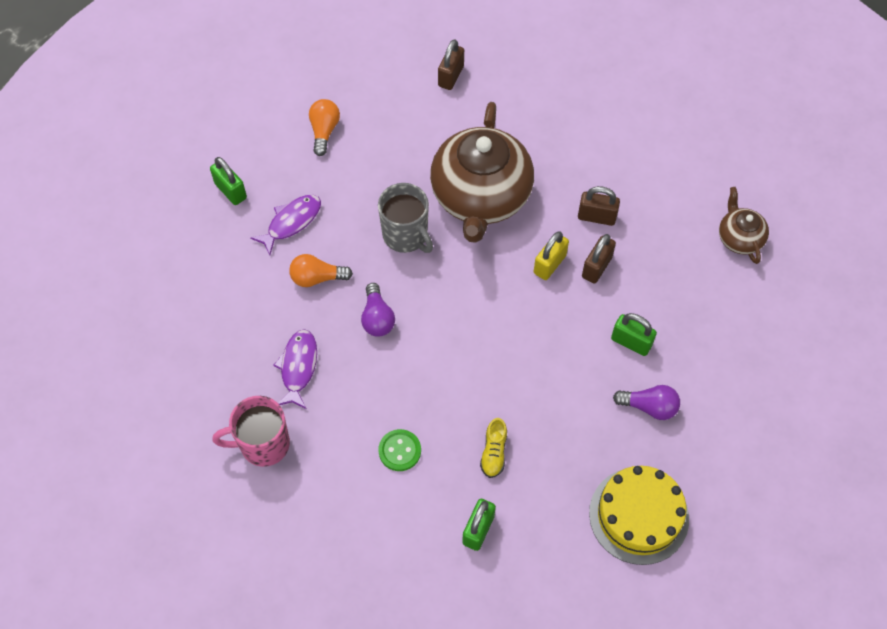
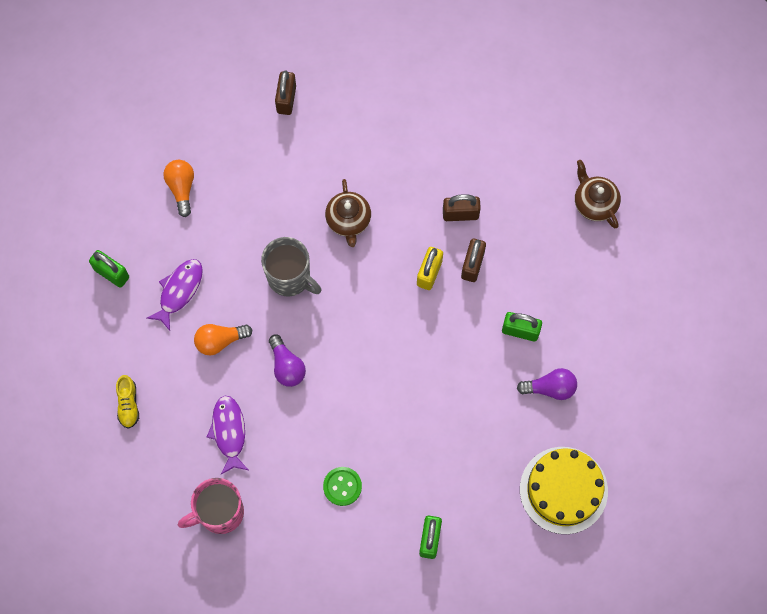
camera: 15 degrees left, 10 degrees up
(480, 197) = (348, 220): brown teapot -> brown teapot, size x0.47
(494, 452) = (425, 466): yellow shoe -> yellow shoe (128, 404)

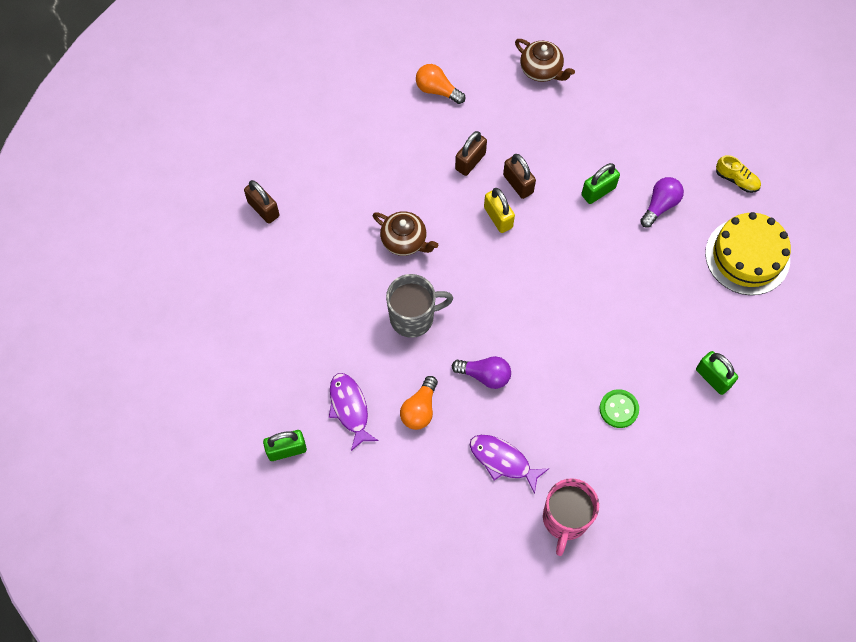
camera: 50 degrees left, 5 degrees down
(128, 404) = (412, 522): yellow shoe -> yellow shoe (736, 180)
(181, 188) = (264, 341): orange light bulb -> orange light bulb (437, 90)
(594, 203) = (541, 70): brown teapot -> brown teapot turned 150 degrees counterclockwise

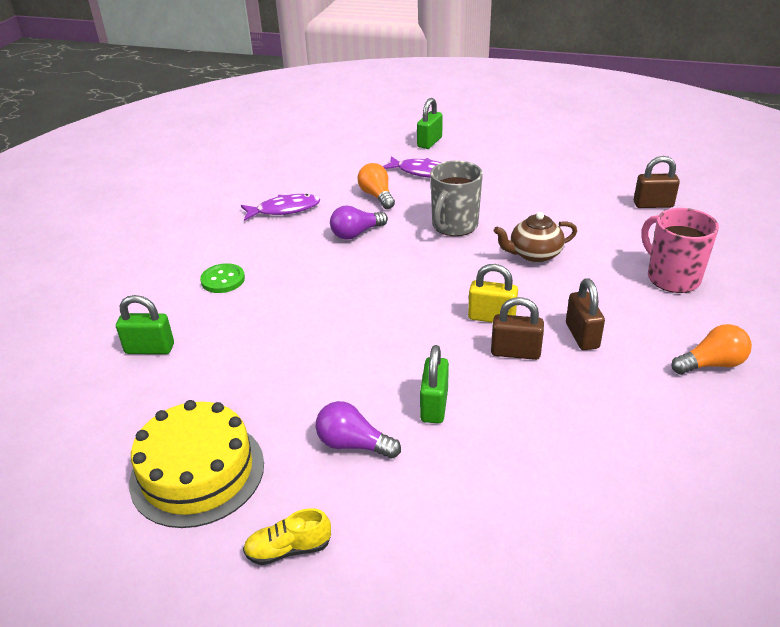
camera: 135 degrees right, 30 degrees down
(541, 70) = (668, 473): brown teapot -> none
(565, 519) = (204, 213): pink mug -> pink mug (672, 278)
(660, 205) = (353, 444): purple light bulb -> purple light bulb turned 120 degrees clockwise

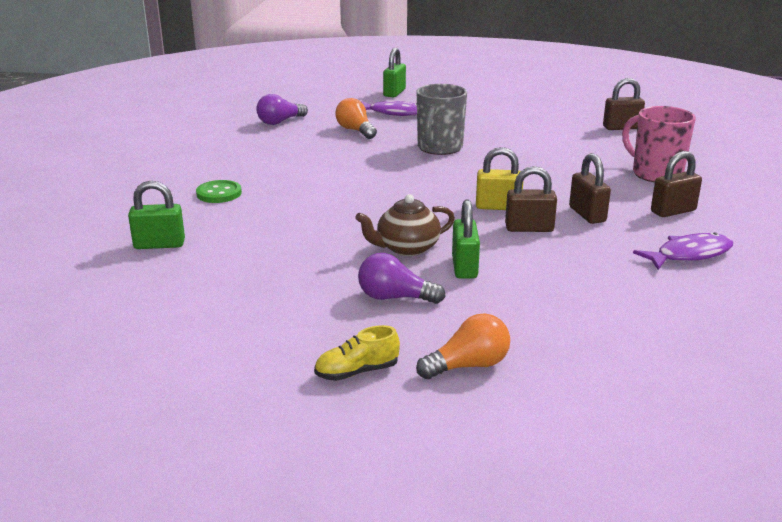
camera: 10 degrees left, 10 degrees down
(197, 472) = (243, 326): yellow cake -> none
(284, 210) = (264, 143): purple fish -> purple fish (689, 254)
(356, 233) = (344, 156): purple light bulb -> purple light bulb (280, 122)
(534, 254) = (523, 164): brown teapot -> brown teapot (406, 248)
(676, 337) = (673, 211): none -> brown padlock
(711, 364) = (710, 227): orange light bulb -> orange light bulb (468, 365)

